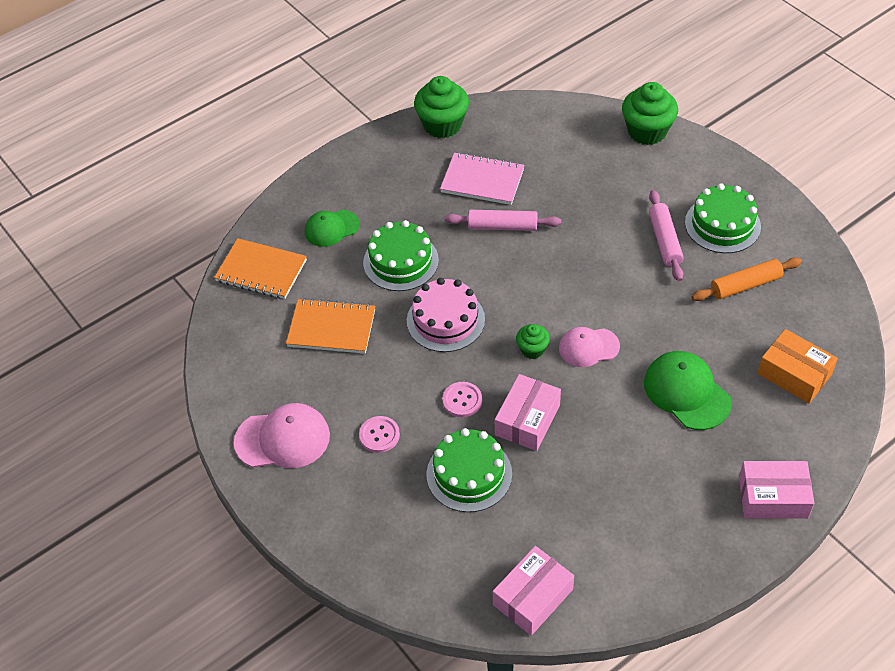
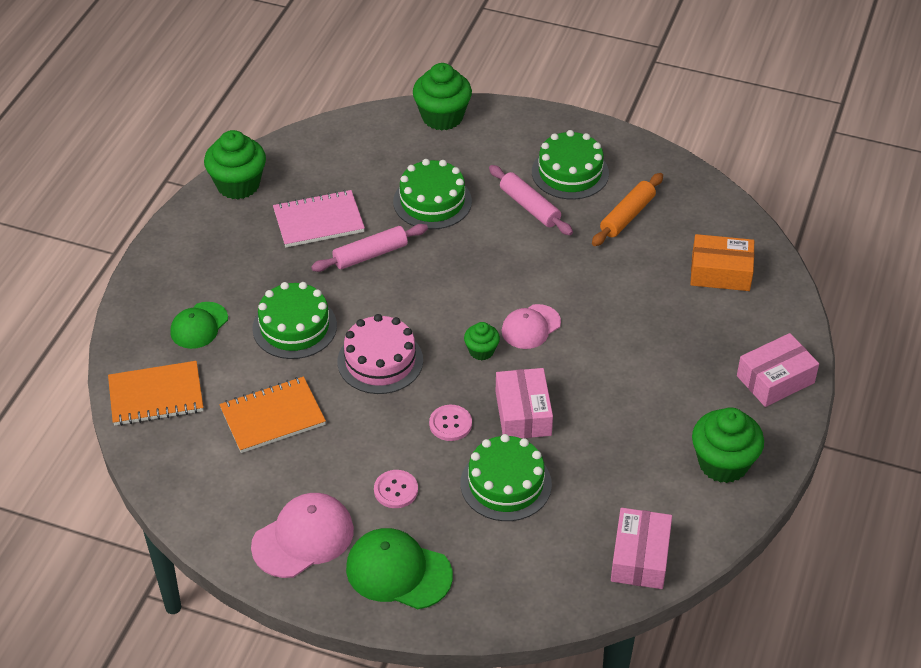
camera: 35 degrees left, 5 degrees down
(585, 202) = (432, 201): none -> green cake
(667, 551) = (723, 463): none -> green cupcake
(686, 392) = (643, 327): green cap -> green cap (398, 571)

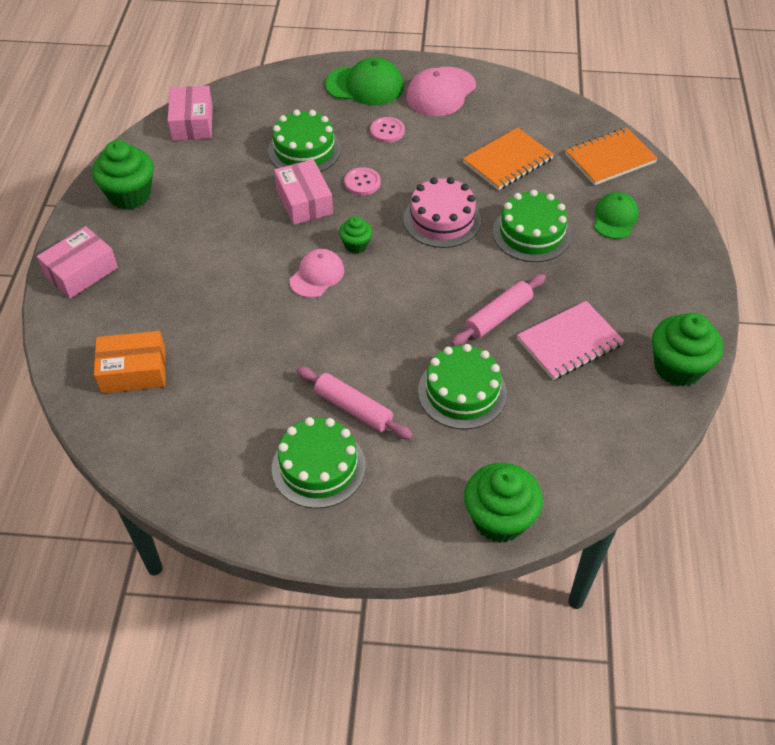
camera: 165 degrees right, 5 degrees up
(627, 216) = (241, 420): orange rolling pin -> none

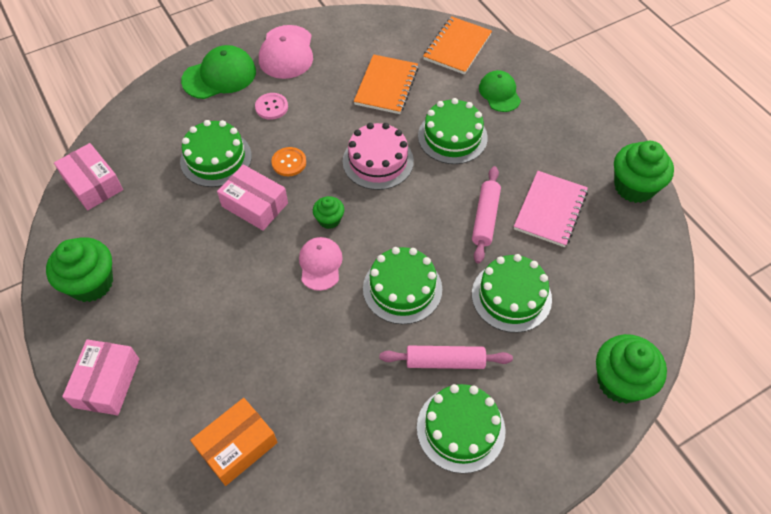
camera: 35 degrees left, 5 degrees up
(362, 182) = (289, 162): pink button -> orange button
(369, 331) = (402, 288): none -> green cake

